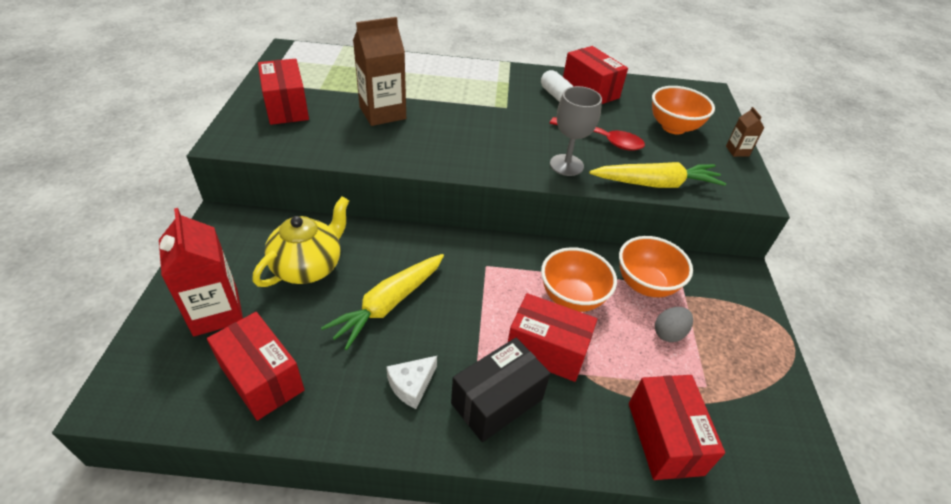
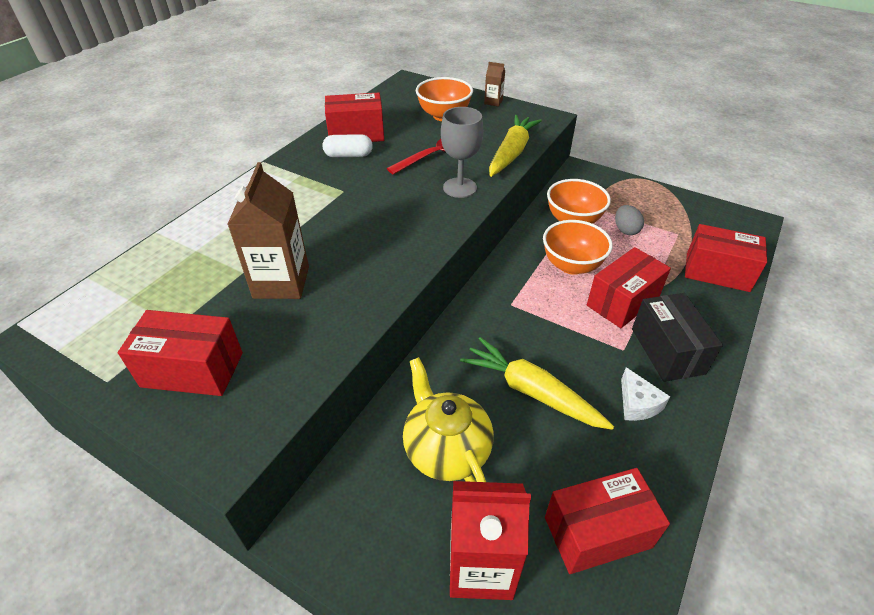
camera: 60 degrees left, 0 degrees up
(389, 304) = (532, 392): yellow carrot -> yellow carrot turned 150 degrees clockwise

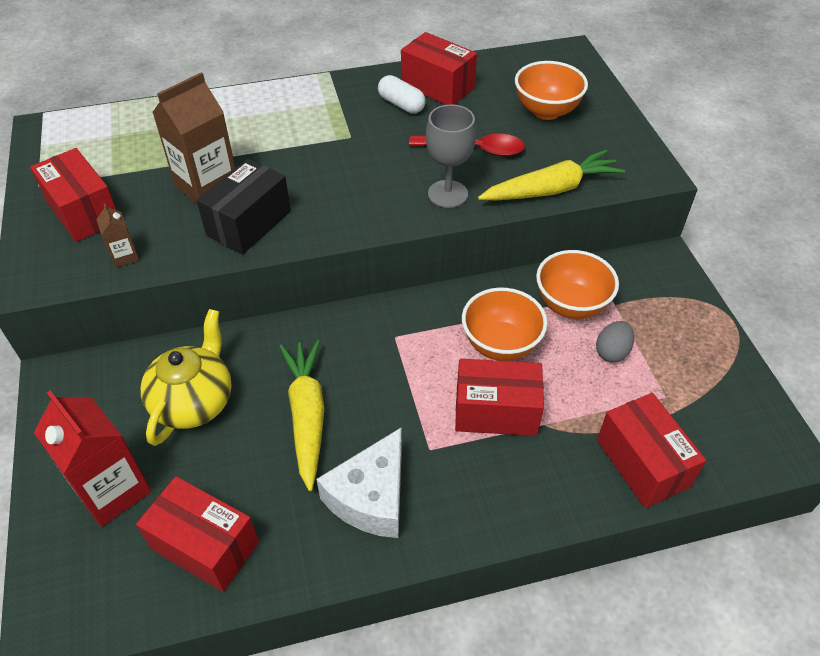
camera: 45 degrees right, 5 degrees up
(493, 102) = (622, 123): brown carton -> brown carton (124, 256)
(637, 404) = (371, 497): white cheese -> white cheese, size x1.74
(667, 351) = (466, 483): black box -> black box (249, 223)

